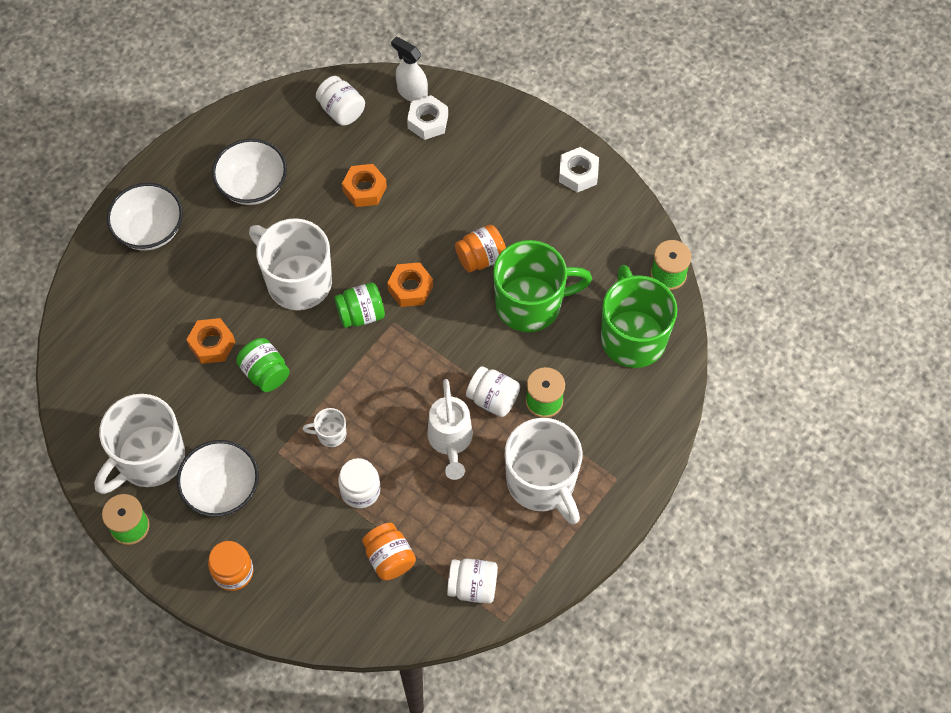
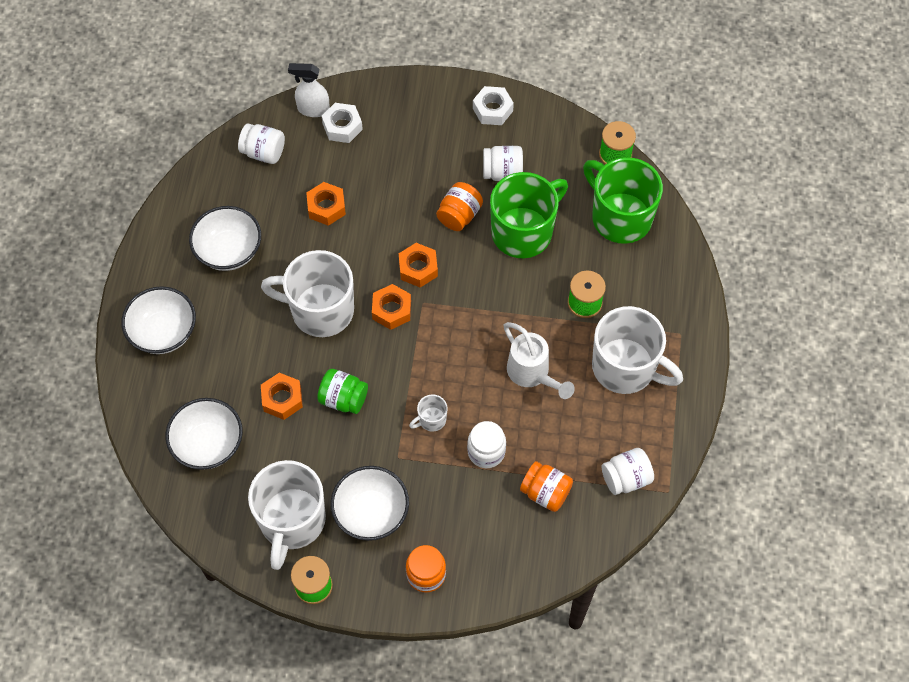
camera: 30 degrees left, 0 degrees up
(123, 350) = (208, 444): none -> white bowl
(361, 314) = (391, 310): green jar -> orange nut
(493, 399) = (543, 322): white jar -> white jar (502, 172)

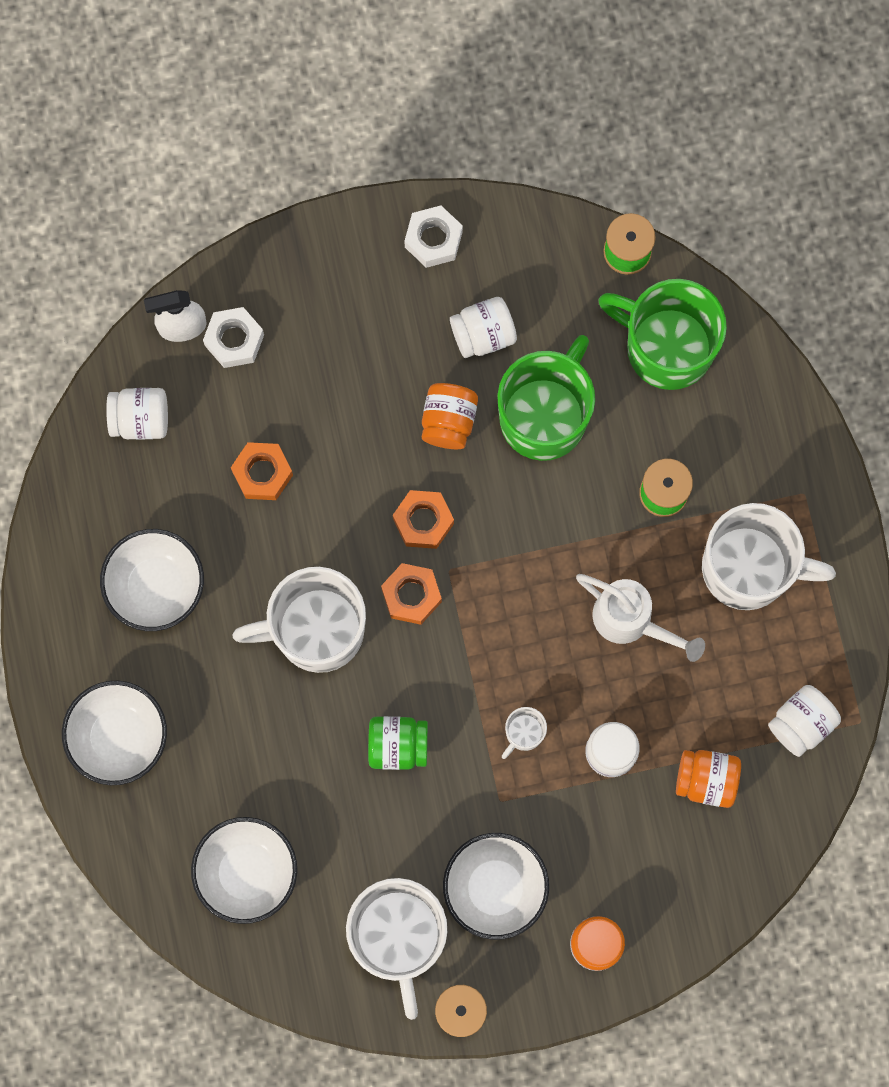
camera: 20 degrees left, 15 degrees up
(282, 399) = (317, 775): orange nut -> none

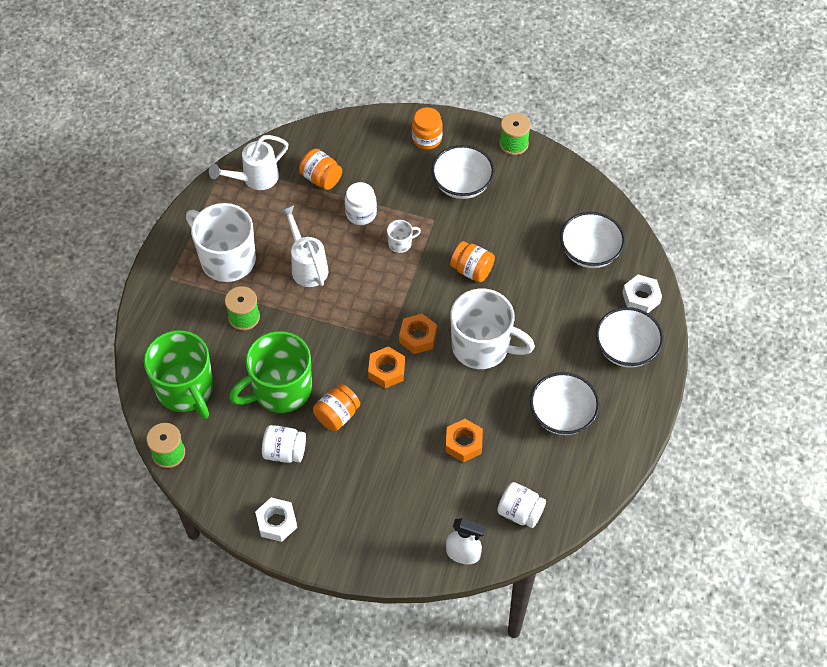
camera: 150 degrees left, 20 degrees down
(234, 340) = (435, 528): white nut -> white nut (641, 298)
(398, 745) = (472, 270): green jar -> orange jar
(398, 936) = (525, 188): white mug -> none
(801, 723) = (254, 179): white jar -> white watering can

